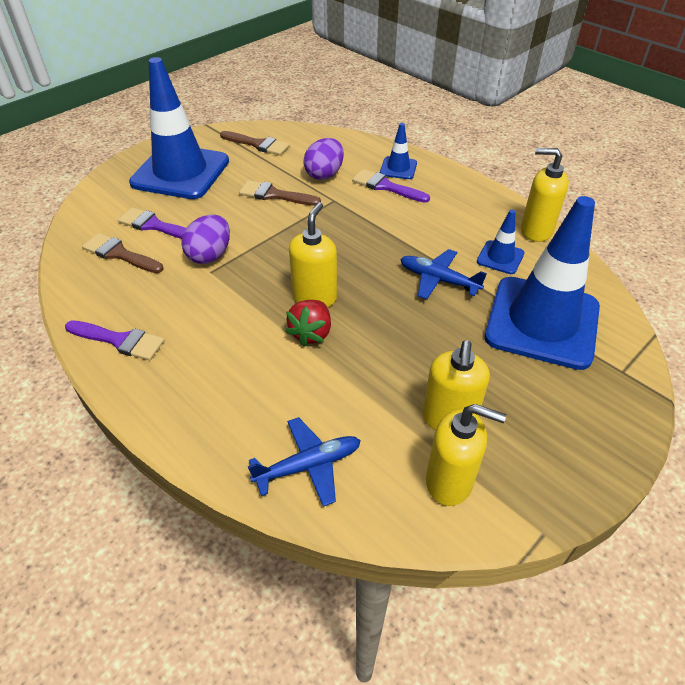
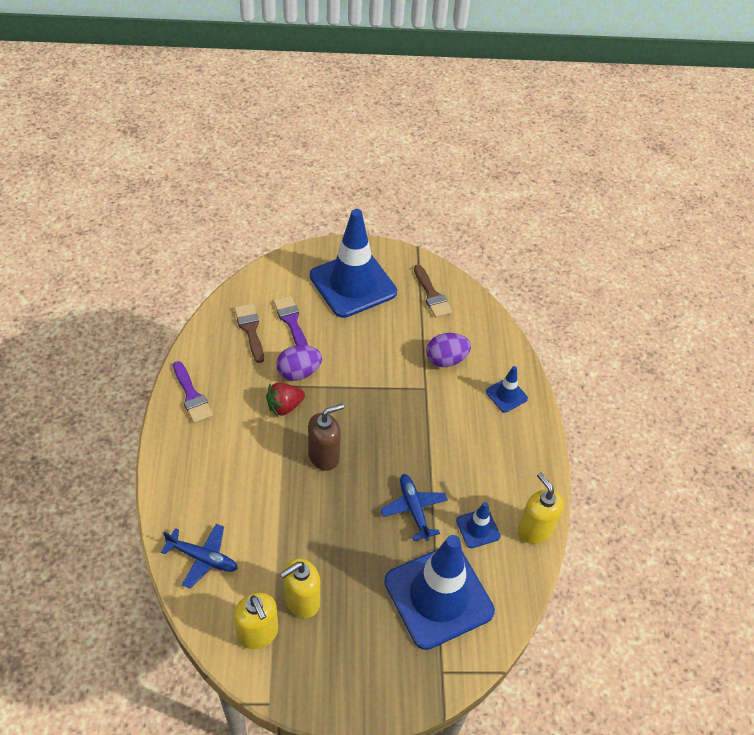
camera: 40 degrees right, 5 degrees up
(275, 195) = (391, 352): brown brush -> none
(311, 333) = (293, 480): red strawberry -> red strawberry (284, 406)
(315, 297) = (324, 456): yellow soap dispenser -> brown soap dispenser
(386, 186) = (476, 405): purple brush -> none

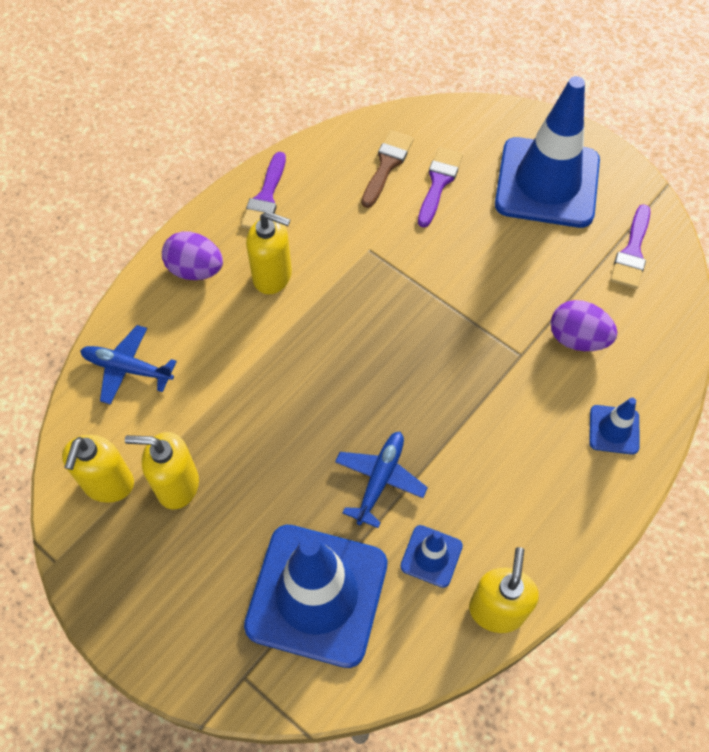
camera: 45 degrees right, 10 degrees up
(202, 558) = (128, 369): blue plane -> blue plane turned 135 degrees clockwise
(242, 439) = (273, 276): none -> yellow soap dispenser
(284, 406) = (347, 270): red strawberry -> none
(299, 372) = (395, 244): purple egg -> purple egg (195, 270)
(324, 456) = (338, 352): brown soap dispenser -> none
(432, 295) = (632, 252): brown brush -> purple brush

